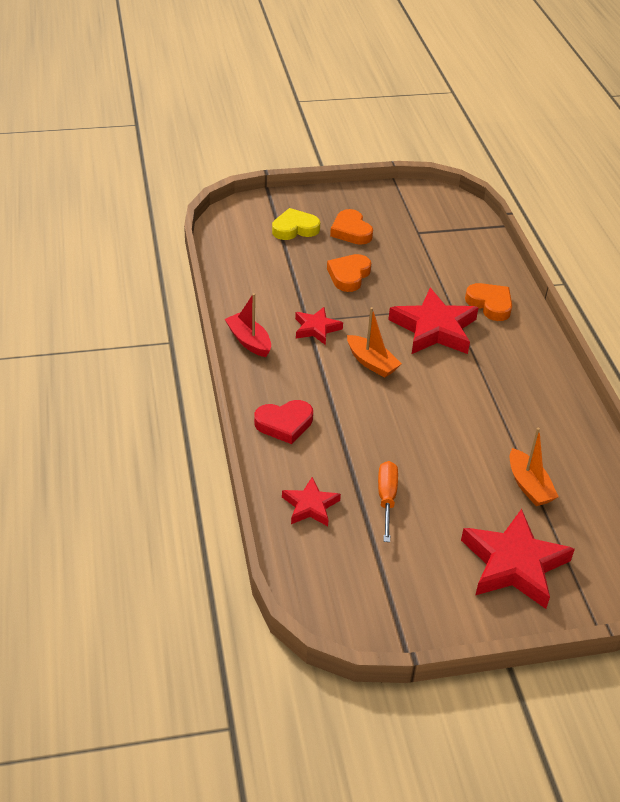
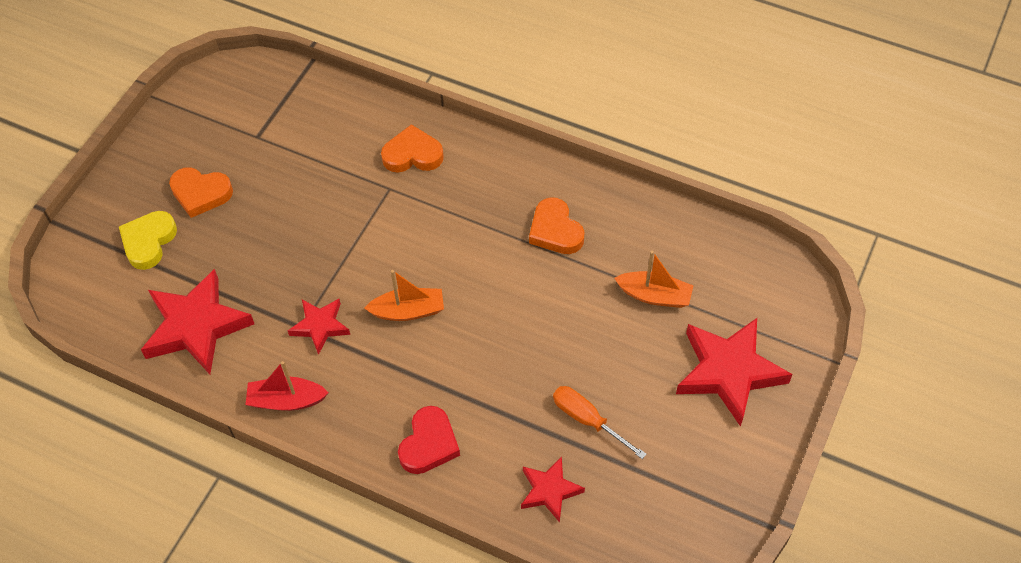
camera: 50 degrees left, 15 degrees up
(349, 275) = (267, 243): orange heart -> orange heart (555, 230)
(434, 329) = (406, 225): red star -> red star (196, 326)

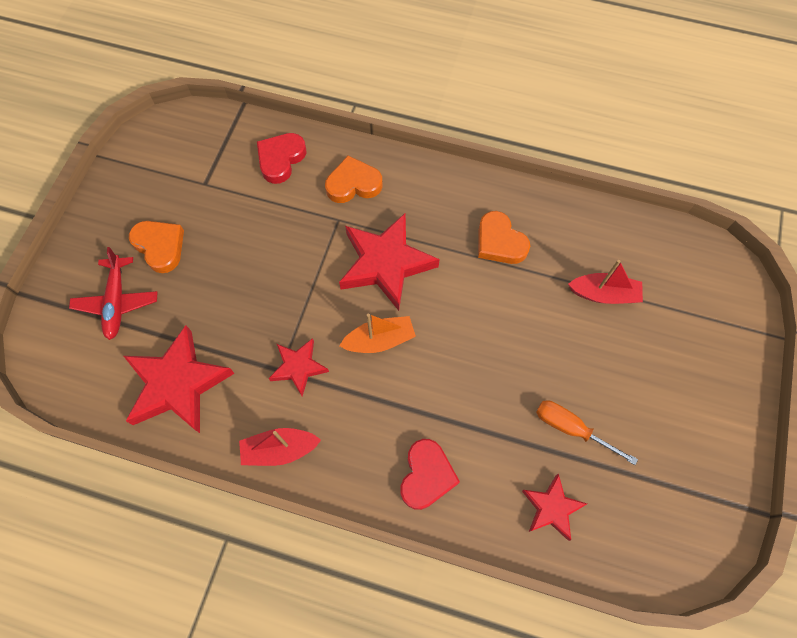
camera: 10 degrees left, 10 degrees up
(148, 242) = (117, 302): yellow heart -> red plane
(201, 193) = (160, 247): orange heart -> orange heart turned 135 degrees counterclockwise
(341, 121) = (281, 159): none -> red heart
(654, 295) = (604, 294): orange boat -> red boat
(728, 372) = (688, 361): red star -> red star (385, 264)

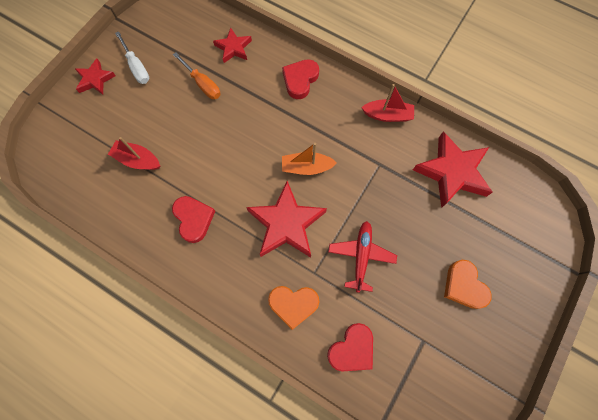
camera: 165 degrees left, 5 degrees up
(117, 302) = (498, 245): red plane -> red plane (361, 256)
(298, 367) = (367, 163): red star -> red star (95, 79)
(499, 242) = (194, 219): orange heart -> red heart
(682, 431) = (137, 67): none -> white screwdriver

